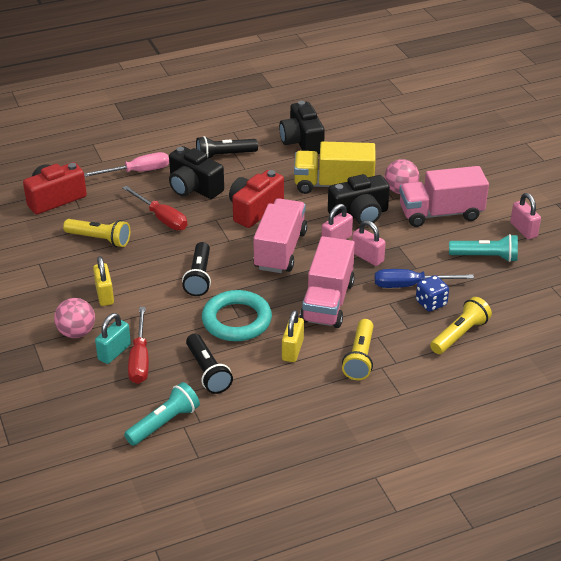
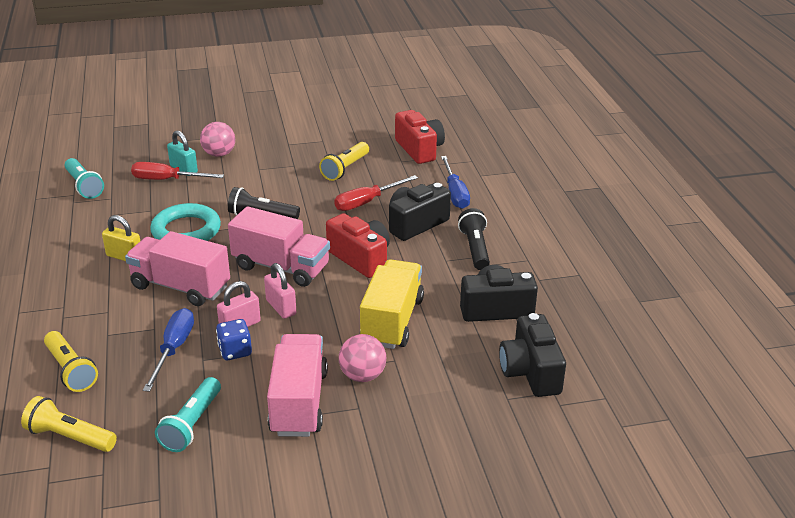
camera: 100 degrees right, 5 degrees down
(105, 295) = (261, 168): yellow padlock -> none
(137, 172) = (455, 193): pink screwdriver -> blue screwdriver
(207, 372) = (128, 210): black flashlight -> none
(359, 214) = (323, 332): black camera -> black camera (530, 372)
(359, 358) = (85, 295): yellow flashlight -> yellow flashlight (69, 437)
(431, 303) = (135, 359): blue dice -> blue dice (235, 351)
(523, 230) = (230, 478): pink padlock -> none

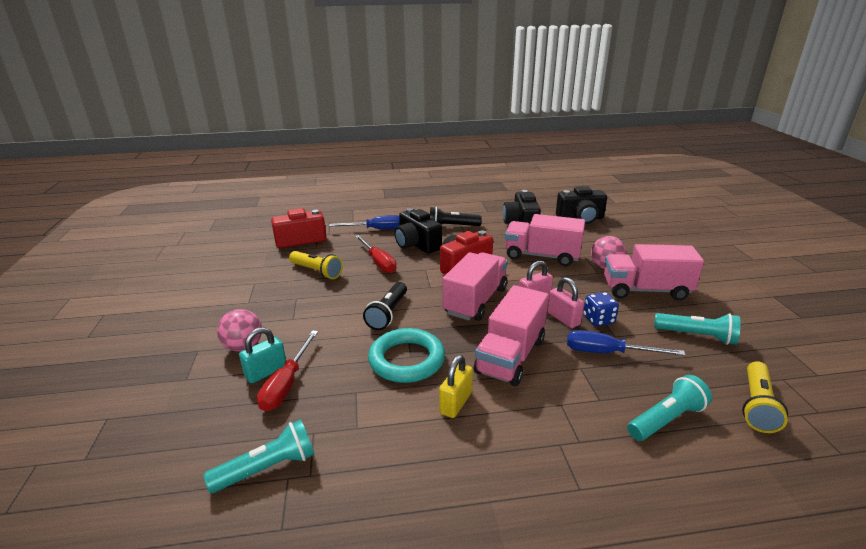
camera: 85 degrees left, 5 degrees down
(70, 370) = (666, 419): yellow flashlight -> turquoise flashlight
(392, 321) = (542, 256): yellow truck -> pink truck

